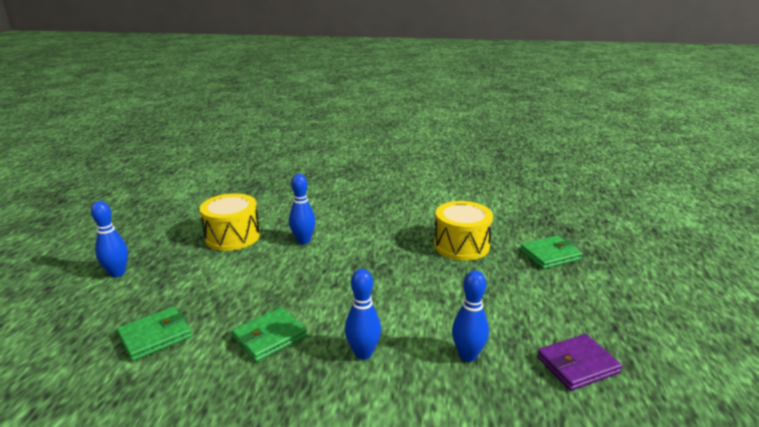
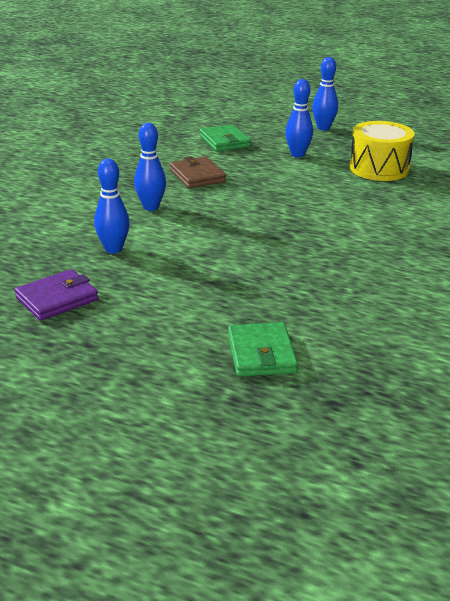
camera: 105 degrees right, 5 degrees up
(269, 337) = (197, 176): green wallet -> brown wallet
(303, 241) = (358, 200): blue bowling pin -> blue bowling pin (297, 154)
(461, 245) = (314, 291): yellow drum -> none
(577, 365) = (57, 299): purple wallet -> purple wallet turned 60 degrees clockwise

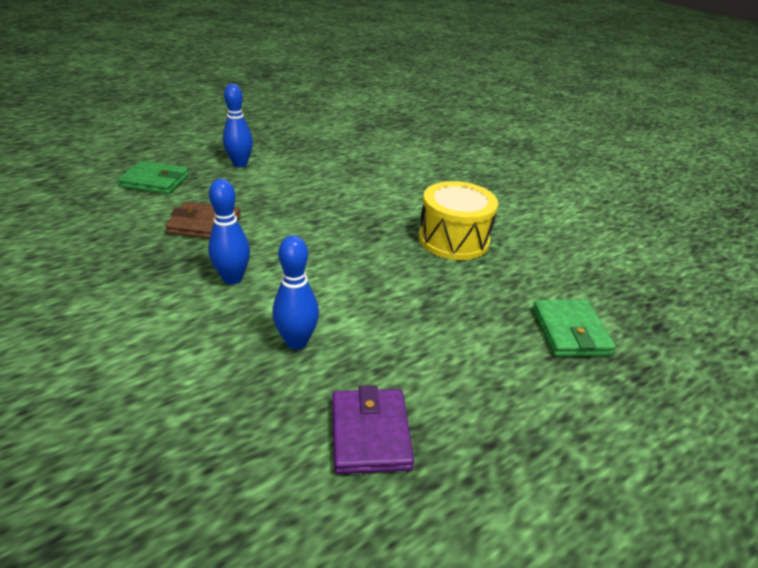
camera: 60 degrees left, 5 degrees up
(261, 354) = (570, 331): green wallet -> green wallet turned 60 degrees clockwise
(323, 128) = (209, 133): blue bowling pin -> none
(379, 168) = (315, 148): yellow drum -> yellow drum (453, 239)

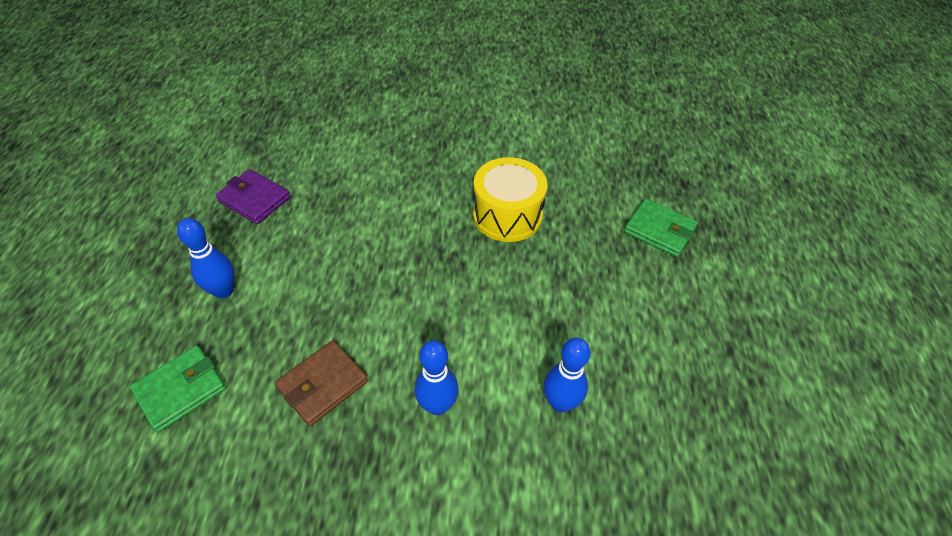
camera: 50 degrees left, 15 degrees up
(370, 433) = (685, 411): purple wallet -> purple wallet (254, 199)

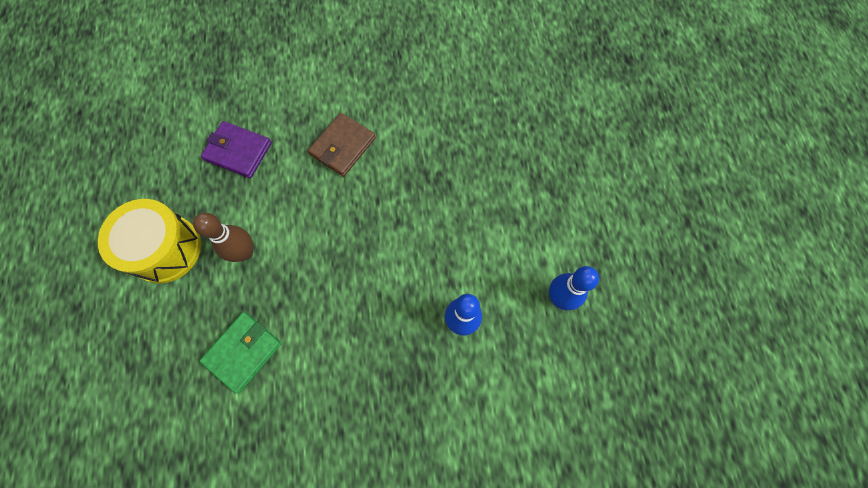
camera: 10 degrees left, 20 degrees up
(223, 291) = (245, 252): blue bowling pin -> brown bowling pin
(322, 384) = (361, 322): brown wallet -> brown wallet (342, 146)
(507, 215) = (476, 124): yellow drum -> yellow drum (165, 249)
(659, 230) = (613, 115): green wallet -> none

